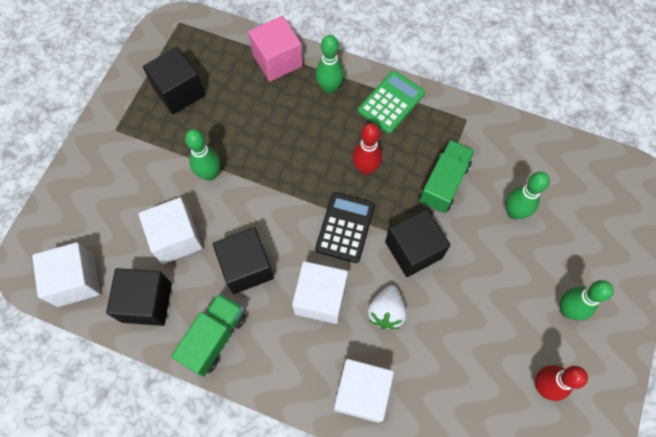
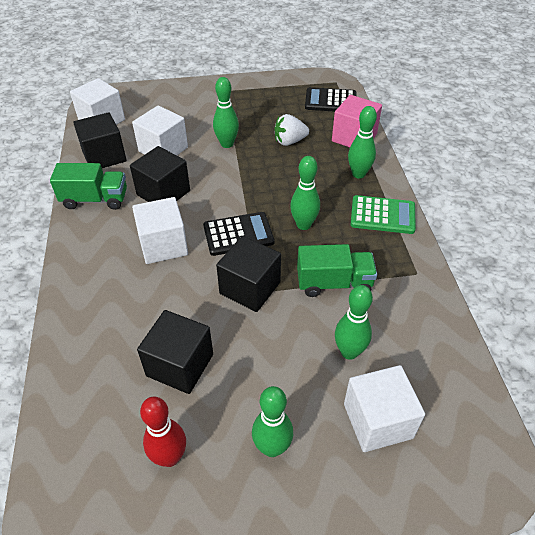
camera: 60 degrees right, 20 degrees down
(179, 92) = (280, 104): black cube -> black cube (180, 365)
(207, 46) = (330, 101): none -> black calculator
(361, 393) = (90, 306): white cube -> white cube (377, 421)
(365, 168) = (303, 225): red bowling pin -> green bowling pin
(386, 311) = (177, 292): white strawberry -> white strawberry (289, 141)

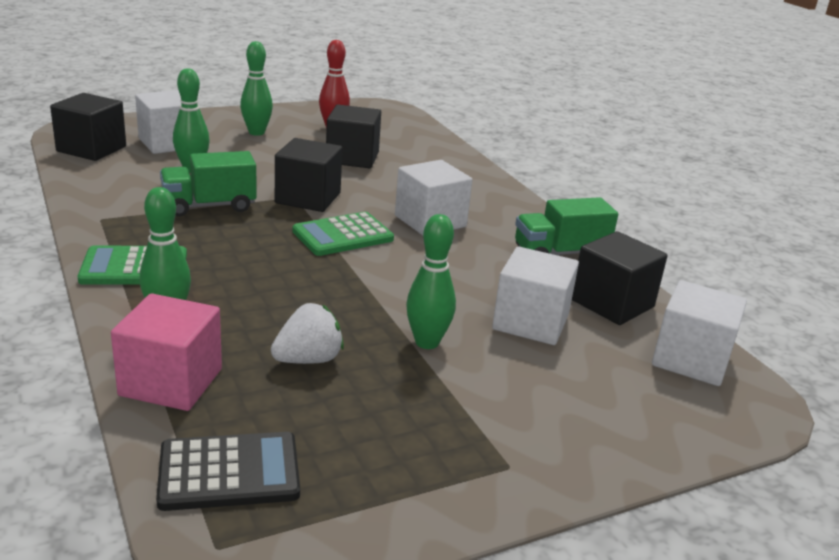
camera: 160 degrees right, 20 degrees down
(163, 193) = (476, 267): black cube -> black cube (91, 149)
(238, 234) = (343, 235): black calculator -> green calculator
(303, 225) = (256, 250): green bowling pin -> none

